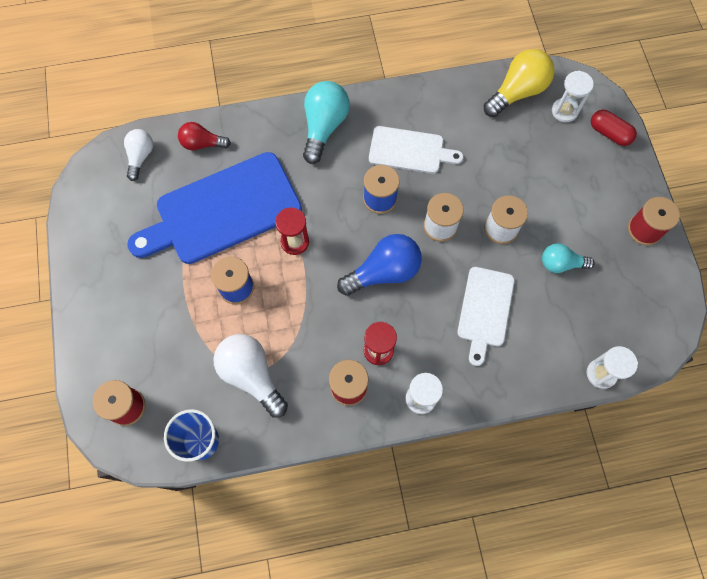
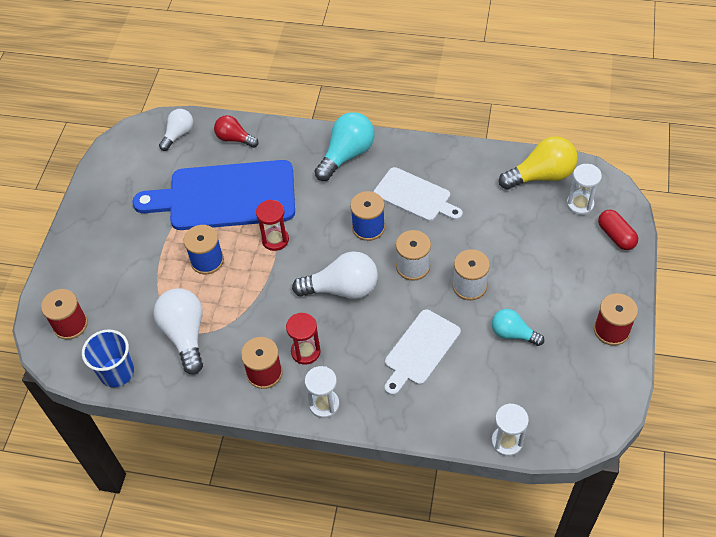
camera: 25 degrees right, 15 degrees down
(384, 272) = (342, 289): blue light bulb -> white light bulb

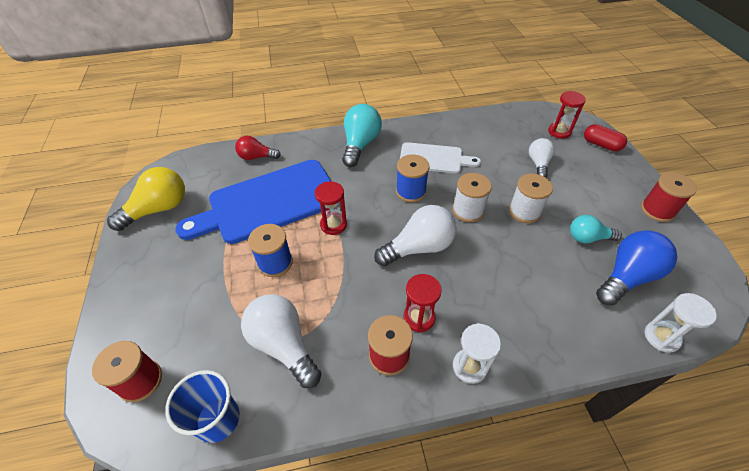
camera: 25 degrees left, 5 degrees down
(178, 134) = (202, 166): white light bulb -> white light bulb (538, 164)
(420, 350) = (523, 278): white cutting board -> none
(520, 382) = (627, 277): none -> blue light bulb
(541, 176) = (517, 121): yellow light bulb -> yellow light bulb (158, 209)
(580, 204) = (559, 132): white hourglass -> red hourglass

